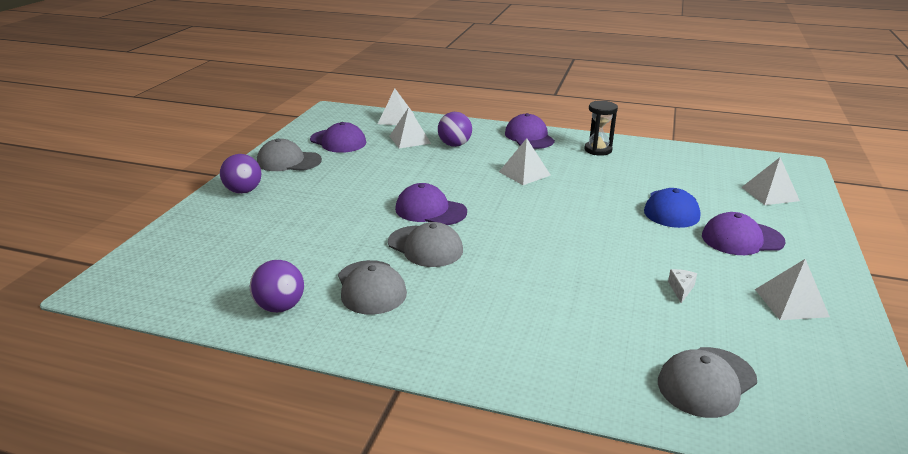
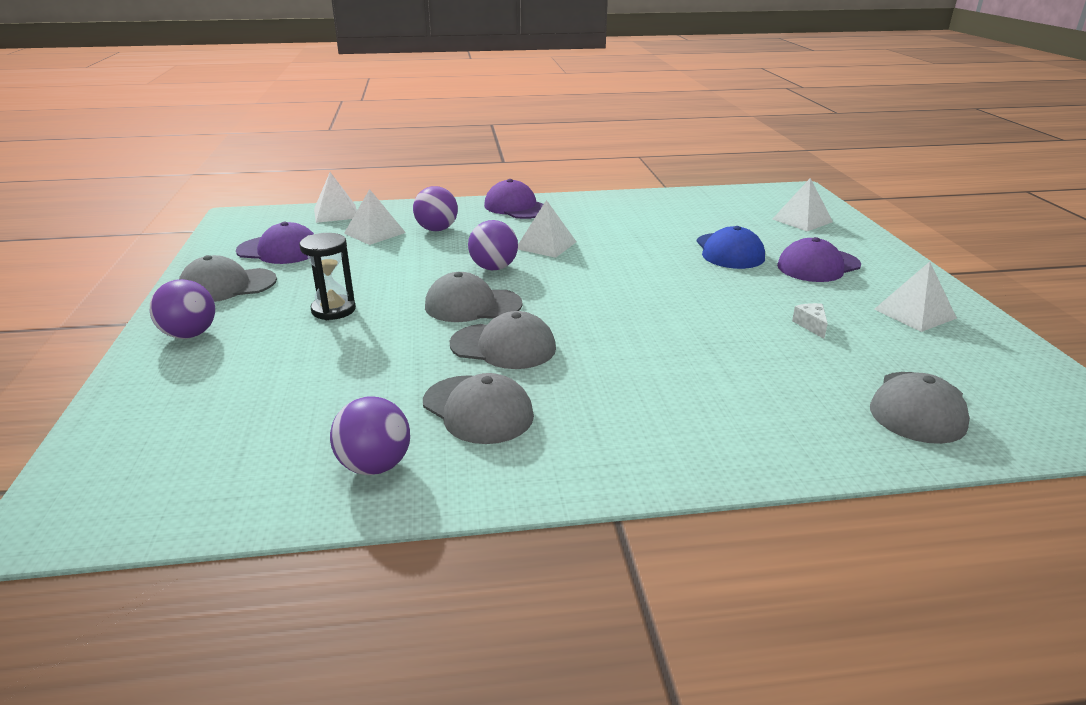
camera: 25 degrees left, 0 degrees up
(430, 210) = (472, 305): purple cap -> grey cap
(469, 184) = (493, 268): none -> purple ball
(598, 150) = (602, 208): black hourglass -> black hourglass (333, 310)

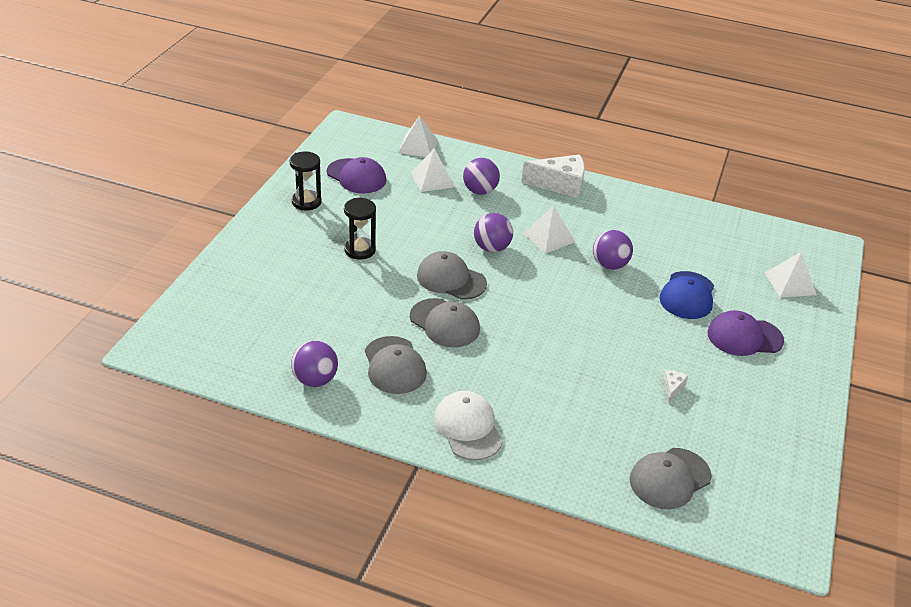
camera: 25 degrees right, 10 degrees up
(189, 335) = (265, 240): purple ball -> purple ball (609, 265)
(227, 286) = (306, 202): grey cap -> black hourglass
(516, 207) = (560, 185): purple cap -> white cheese
(640, 444) = (468, 428): none -> white cap
(914, 313) = (765, 409): white pyramid -> none

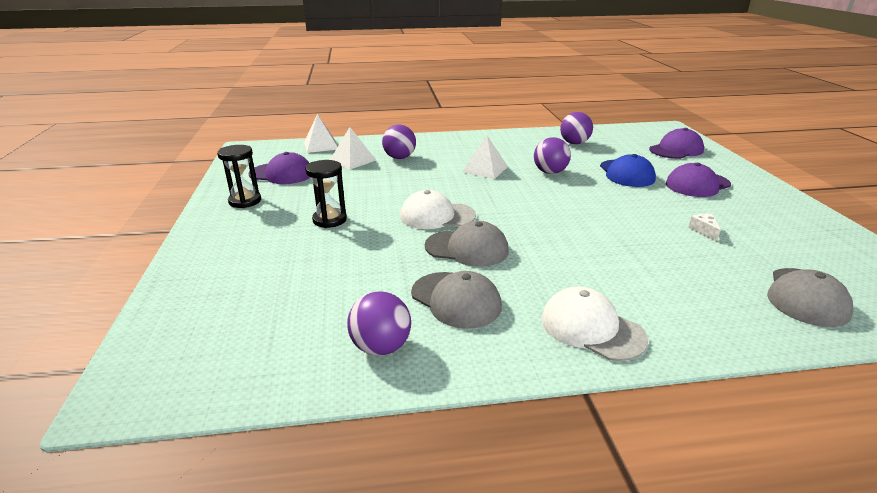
camera: 25 degrees left, 10 degrees down
(451, 279) = (437, 216): grey cap -> white cap
(491, 248) = (448, 187): purple ball -> purple ball (574, 143)
(560, 185) = (457, 141): white cheese -> none
(790, 283) = (676, 150): white pyramid -> purple cap

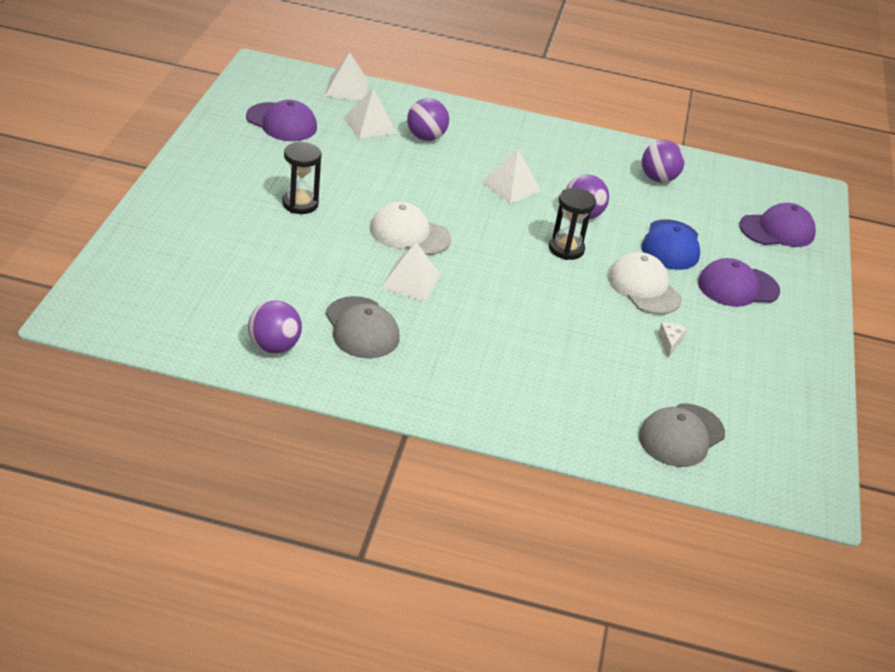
camera: 15 degrees right, 10 degrees up
(245, 201) = (228, 151): black hourglass -> black hourglass (566, 249)
(467, 248) = (410, 281): grey cap -> white pyramid
(591, 328) = (455, 392): white cap -> white cap (644, 287)

